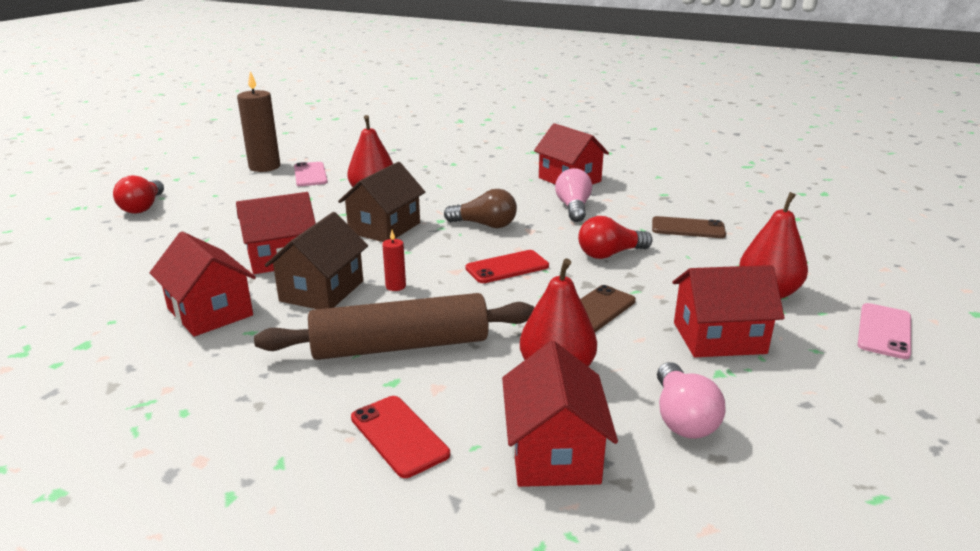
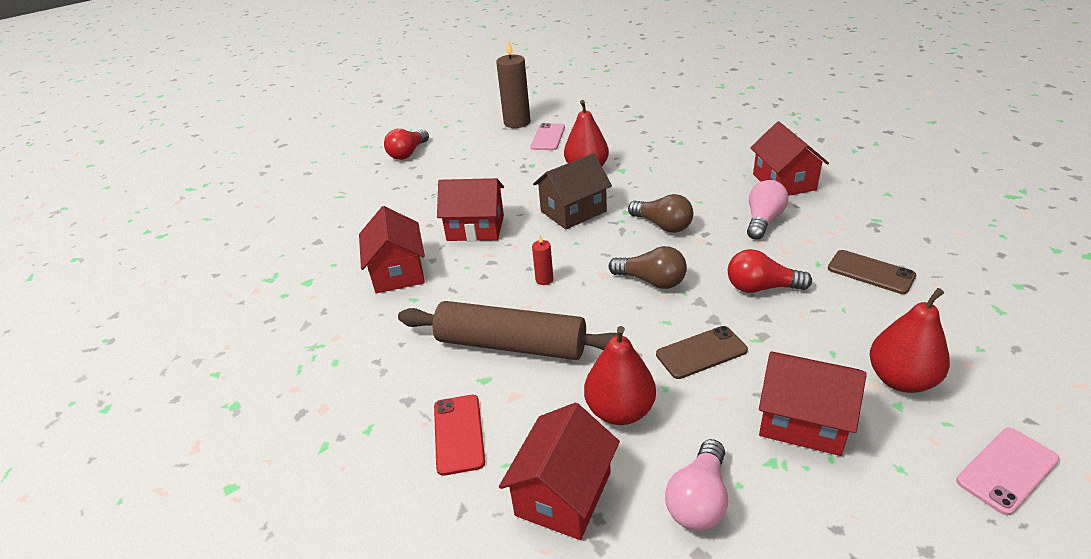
camera: 30 degrees right, 10 degrees up
(322, 291) = (486, 270): brown house -> none
(507, 267) = (651, 281): red phone -> brown light bulb

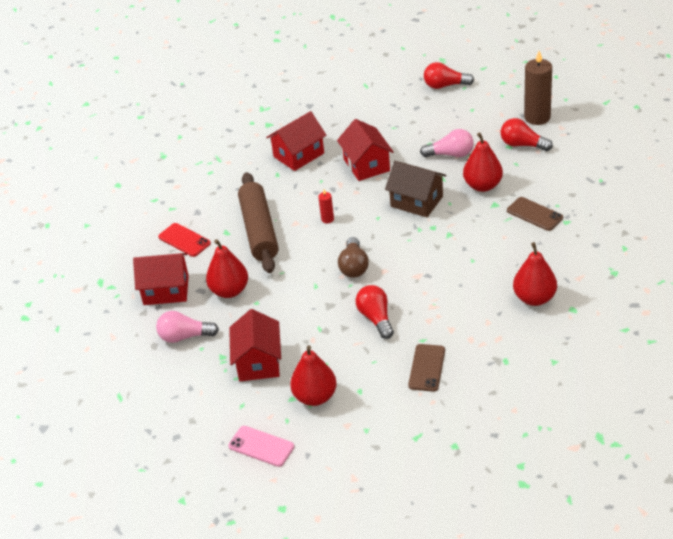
camera: 65 degrees right, 5 degrees up
(458, 434) = (184, 240): red phone -> red phone turned 75 degrees clockwise
(548, 137) = (522, 145): pink phone -> red light bulb
(662, 225) = (425, 251): brown light bulb -> none
(701, 352) = (294, 308): brown phone -> brown phone (534, 214)
(763, 221) = (464, 300): pink light bulb -> pink light bulb (450, 154)
(784, 182) = (534, 298): red house -> red pear

